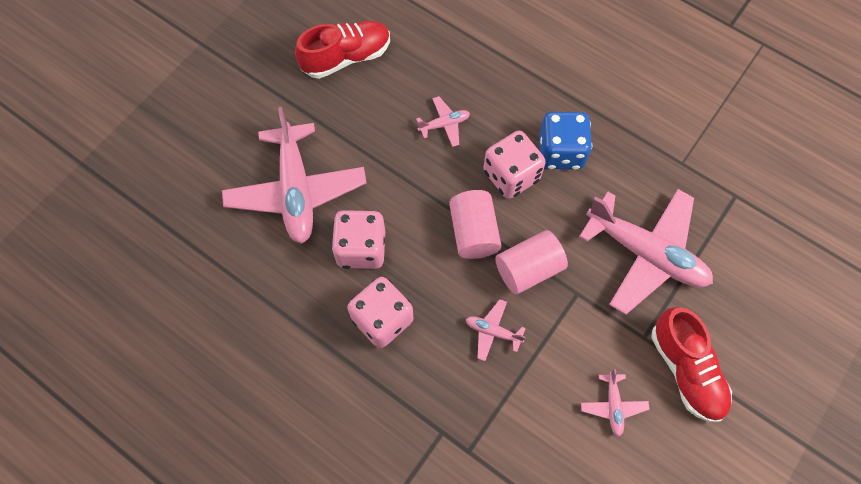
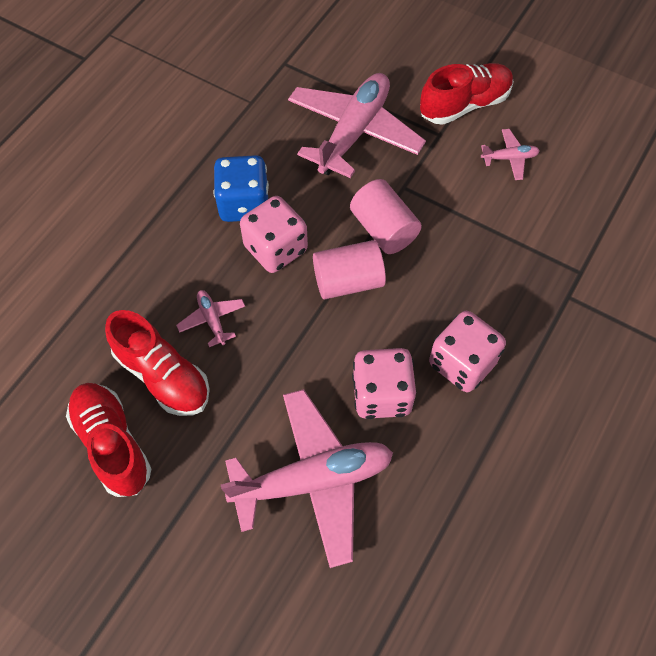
camera: 95 degrees left, 5 degrees down
(398, 89) = (163, 375): none -> red shoe
(493, 332) = (456, 257): pink plane -> none

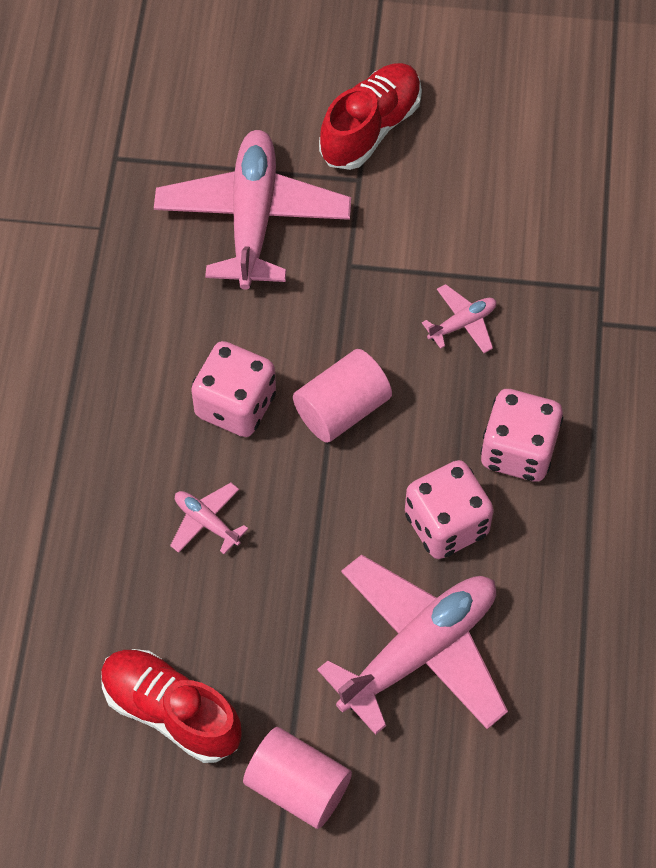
camera: 25 degrees left, 0 degrees up
(163, 375) = (185, 610): red shoe -> none
(244, 204) = (166, 365): blue dice -> none
(383, 229) = (351, 328): pink cylinder -> pink cylinder (297, 786)
(509, 158) = (457, 178): pink plane -> pink plane (462, 323)

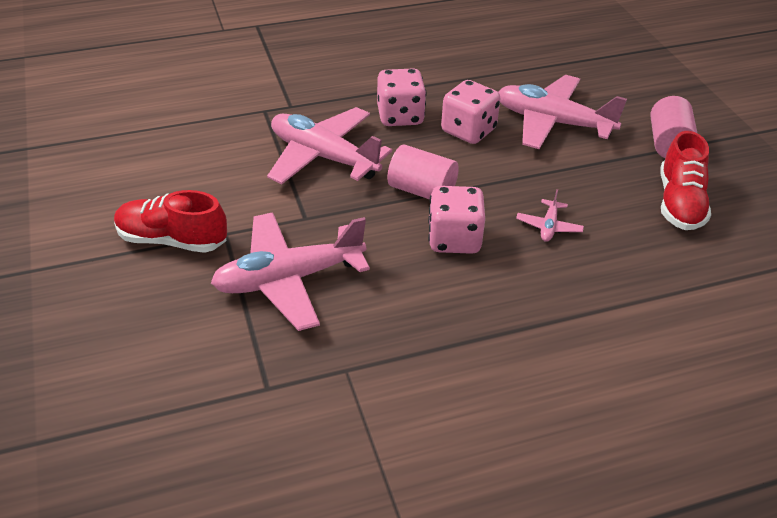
camera: 115 degrees left, 20 degrees down
(462, 323) = (323, 157): pink plane -> pink plane, size x2.33

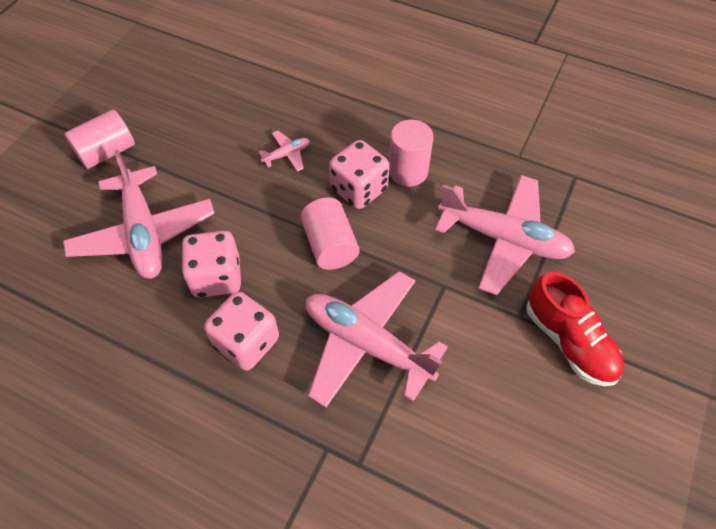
camera: 135 degrees left, 15 degrees up
(323, 157) = (366, 344): pink plane -> pink plane turned 135 degrees clockwise
(434, 281) = (408, 171): none -> pink cylinder
(679, 203) = (184, 111): red shoe -> none

